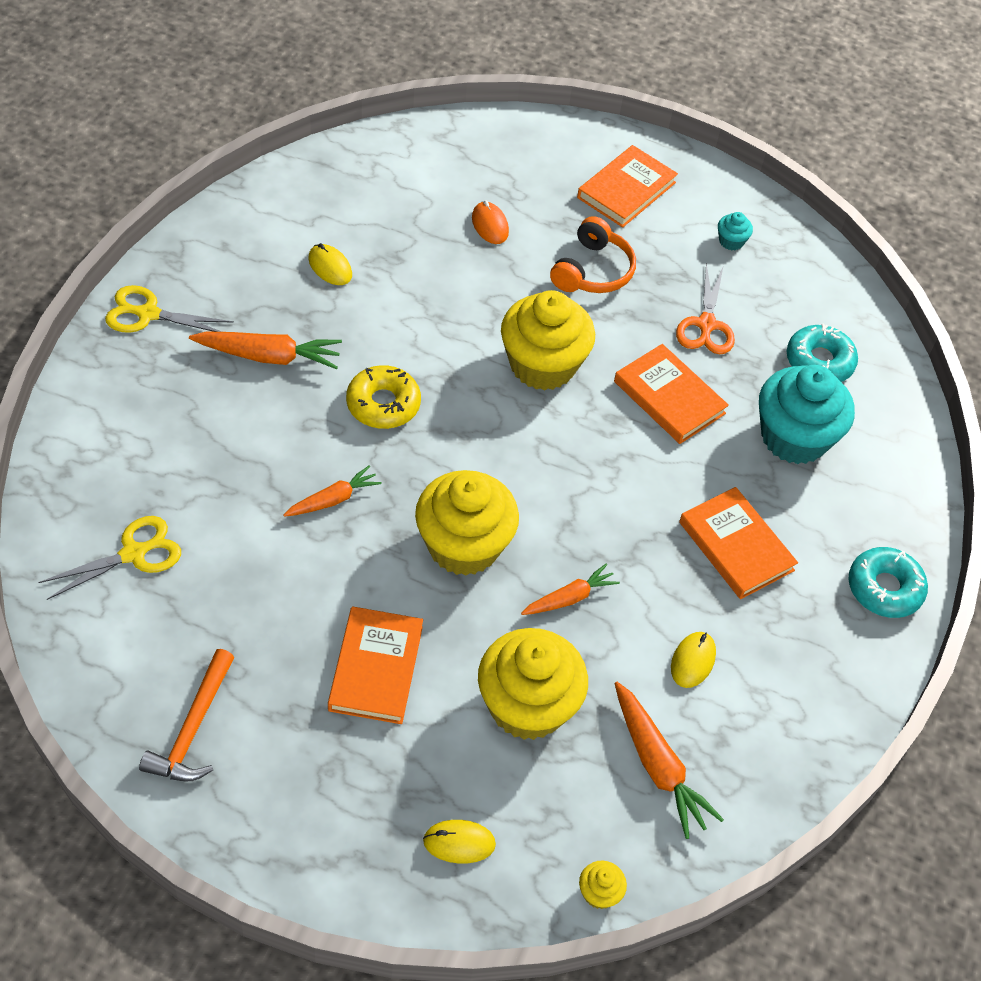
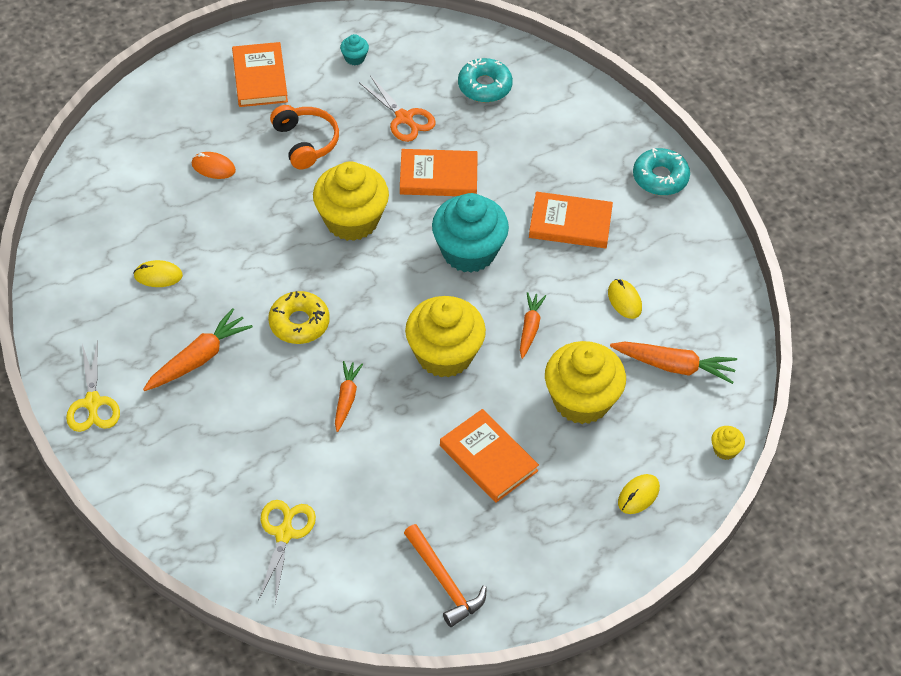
camera: 45 degrees left, 0 degrees up
(148, 314) = (92, 403): yellow scissors -> yellow scissors turned 60 degrees counterclockwise
(794, 437) = (524, 139): turquoise cupcake -> turquoise cupcake (469, 251)

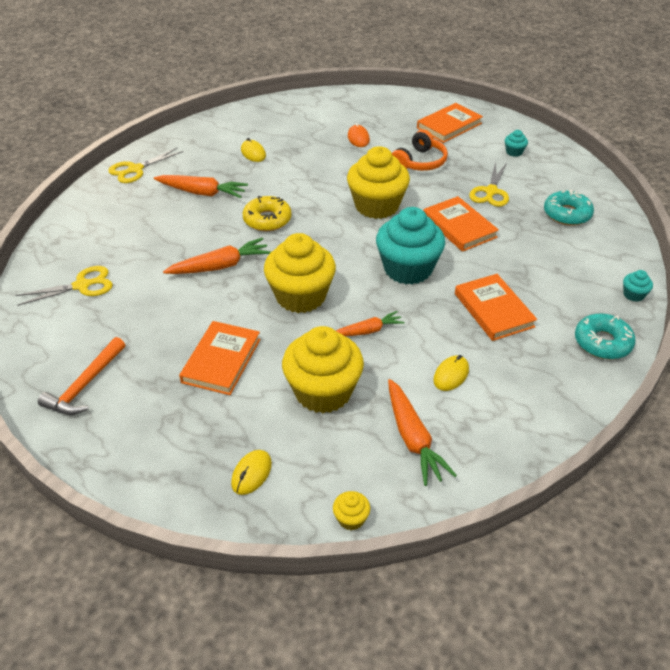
camera: 60 degrees right, 10 degrees down
(346, 398) = (220, 266): orange carrot -> orange carrot, size x1.55
(404, 118) = (491, 191): orange scissors -> yellow scissors
(622, 118) = (633, 295): none -> turquoise cupcake
(638, 495) = (251, 473): yellow mouse -> yellow mouse turned 75 degrees counterclockwise

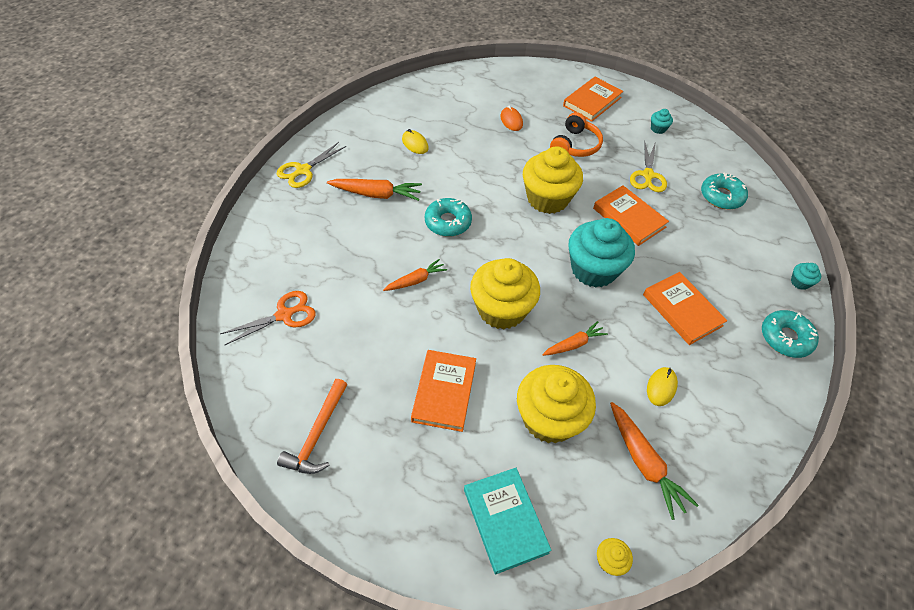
camera: 10 degrees left, 10 degrees up
(82, 286) = (284, 315): yellow scissors -> orange scissors
(220, 266) = (416, 280): orange carrot -> orange carrot, size x0.65
(251, 473) = (505, 520): yellow mouse -> turquoise book
(267, 220) = (448, 222): yellow donut -> turquoise donut

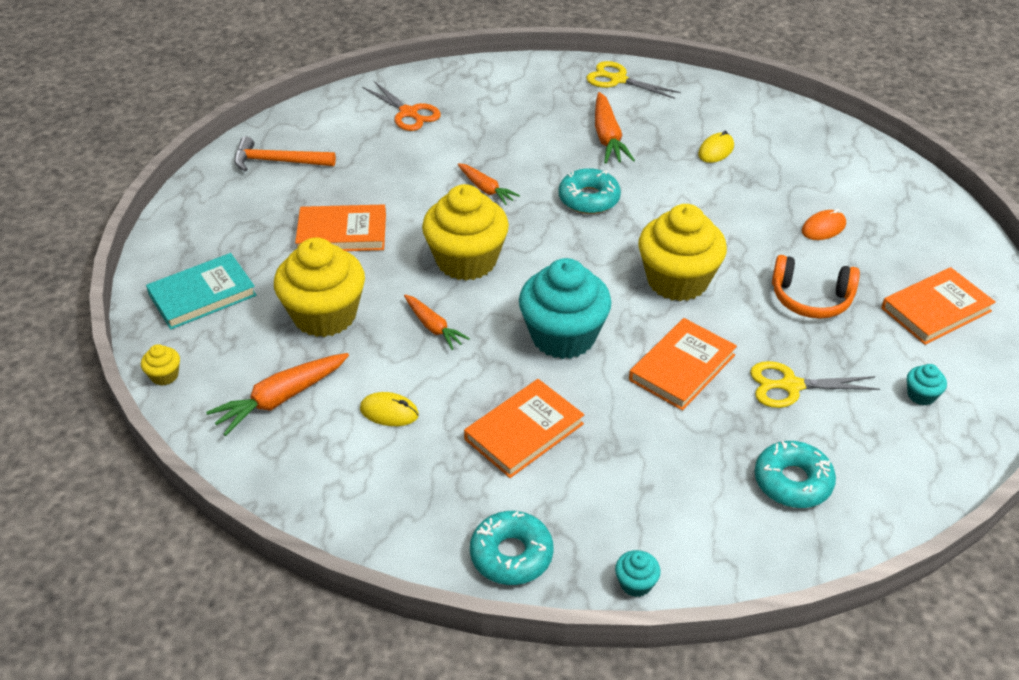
camera: 80 degrees right, 10 degrees down
(592, 101) = (936, 309): orange book -> orange book turned 60 degrees counterclockwise

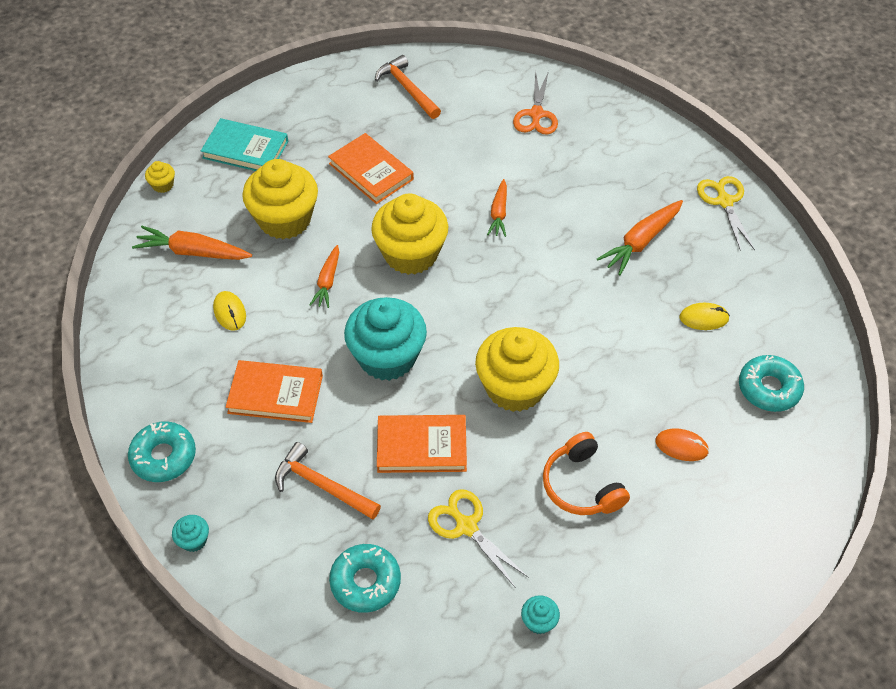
camera: 50 degrees right, 10 degrees up
(589, 199) = (553, 277): turquoise donut -> turquoise donut (769, 388)
(660, 455) = (321, 485): none -> orange hammer
(936, 309) = (657, 581): orange book -> none

